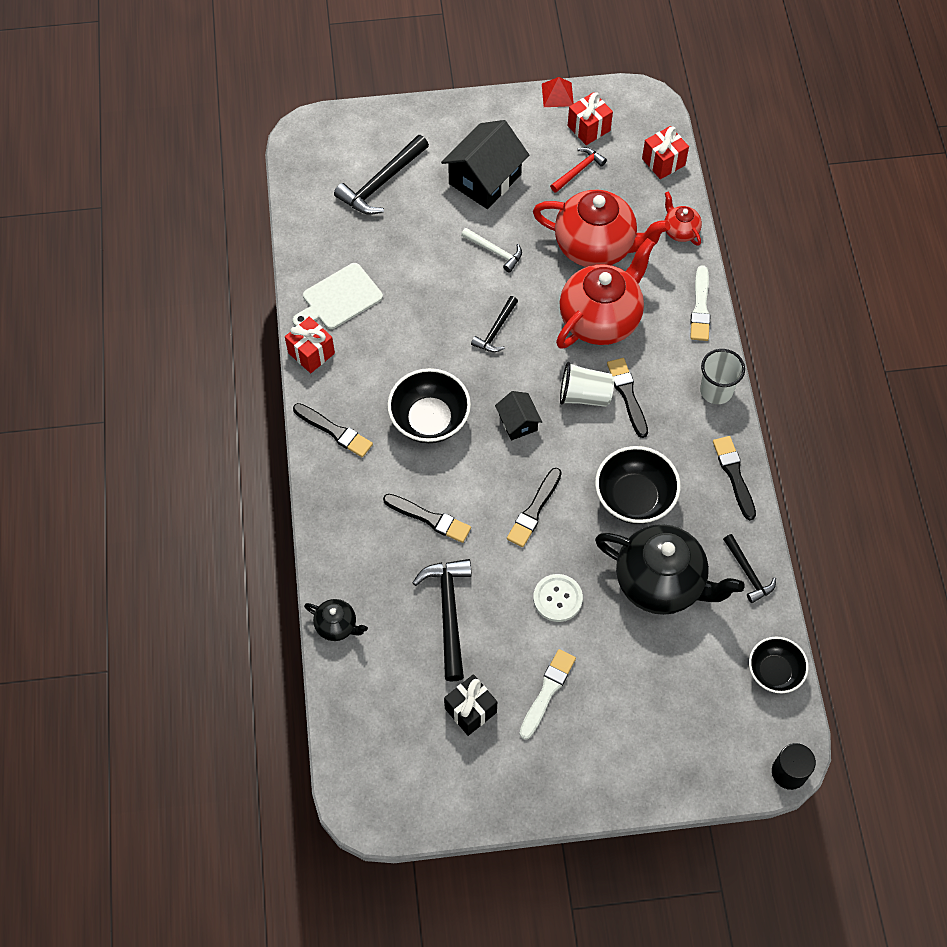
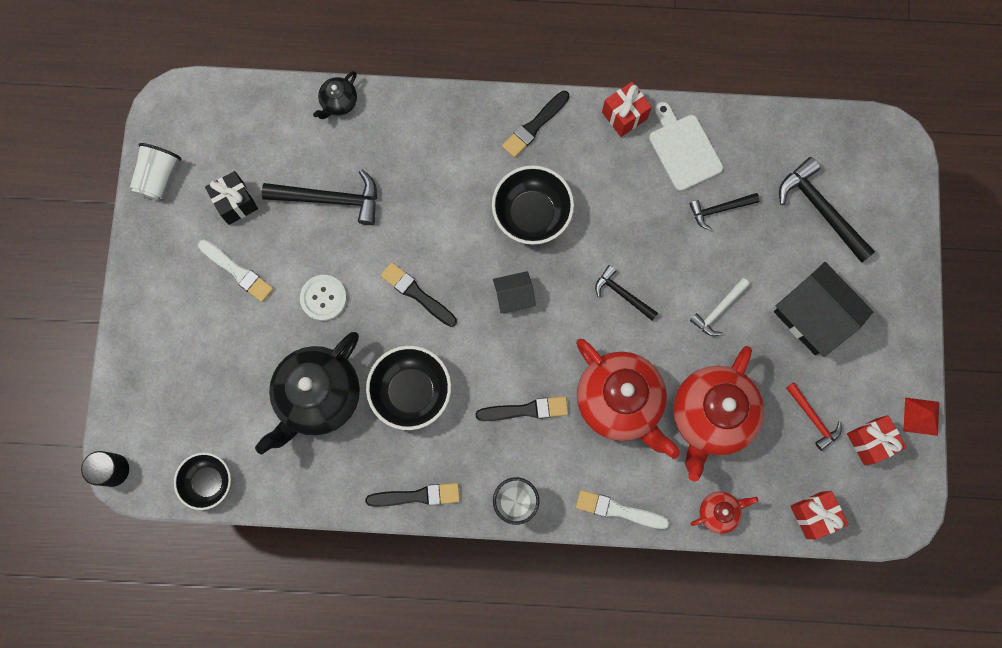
camera: 100 degrees right, 15 degrees up
(429, 518) = (427, 197): black brush -> none
(584, 395) = (532, 367): white cup -> white cup (159, 177)
(748, 573) = (311, 483): black hammer -> black hammer (719, 209)

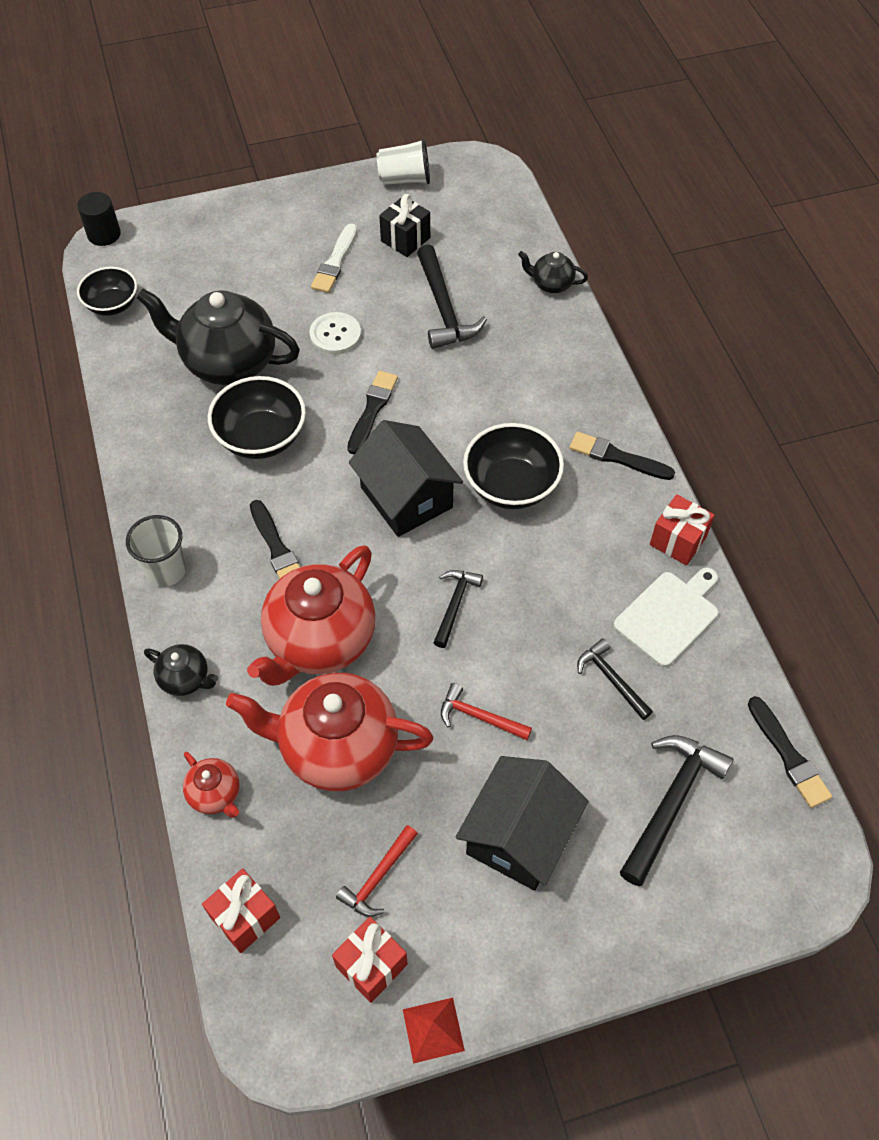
camera: 70 degrees right, 20 degrees down
(417, 496) = (146, 477): black brush -> black brush (788, 755)
(514, 296) = (406, 497): black house -> black house, size x1.88
(618, 510) = (185, 679): white brush -> black teapot
(718, 310) = (479, 717): white hammer -> red hammer

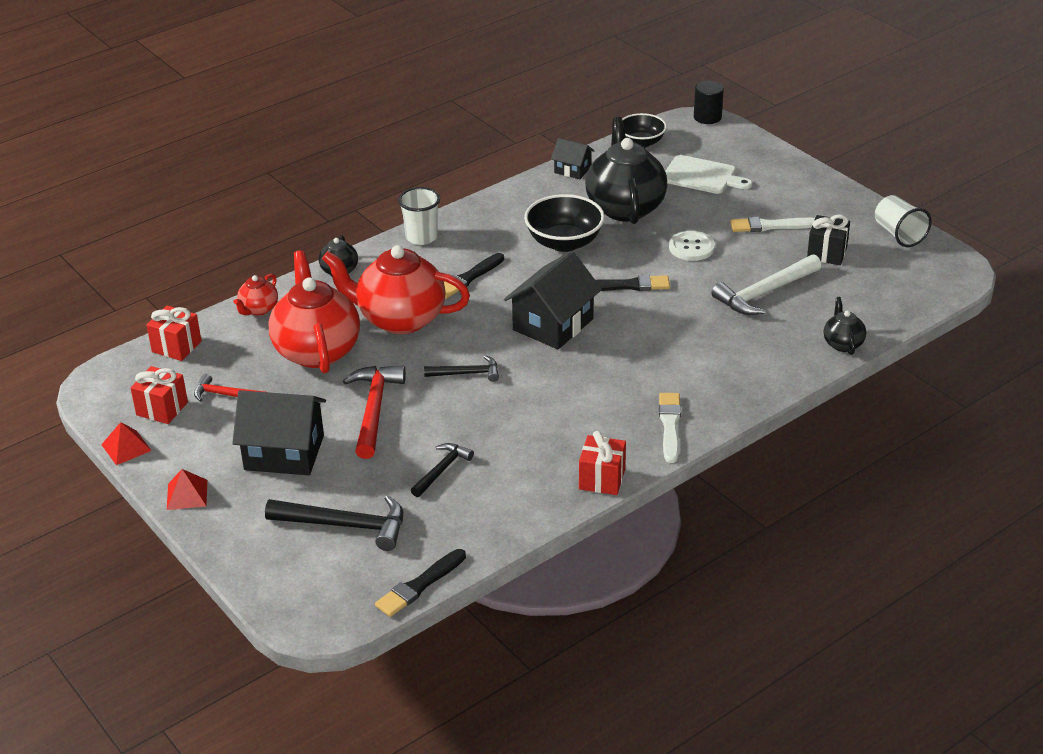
camera: 70 degrees right, 20 degrees down
(123, 382) = (572, 170): none -> black house
(444, 308) = (764, 293): black hammer -> white hammer
(479, 717) = (374, 410): red hammer -> red hammer, size x1.69
(511, 485) = (600, 374): black bowl -> none
(556, 970) = (187, 494): none -> red pyramid
(617, 457) = (670, 425): black brush -> white brush
(669, 616) = (521, 489): white cutting board -> white cutting board (702, 176)

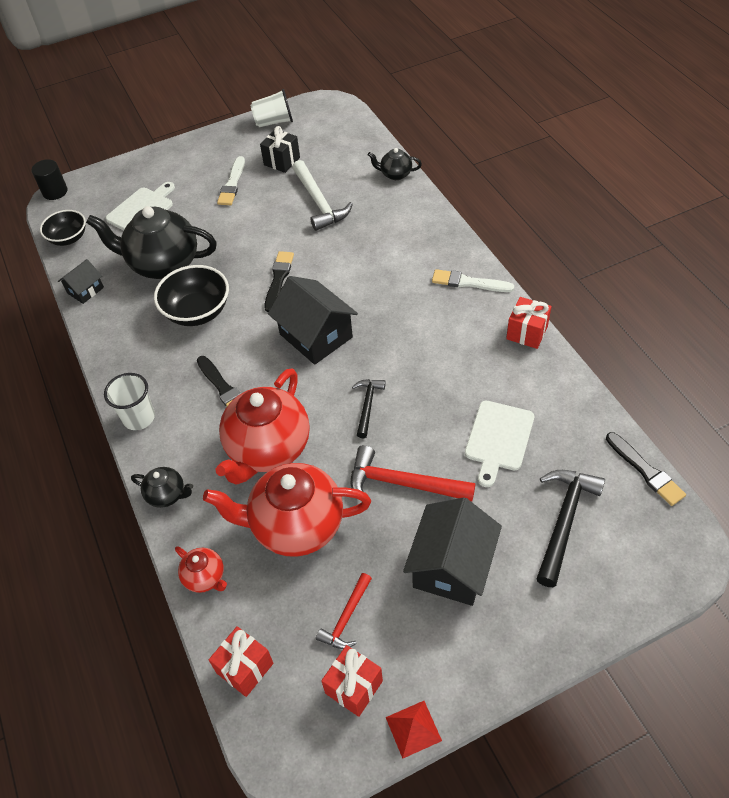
camera: 75 degrees left, 15 degrees up
(187, 494) = (502, 664): red pyramid -> none
(442, 470) = (498, 439): black hammer -> white cutting board
(691, 247) = (241, 233): white button -> none

